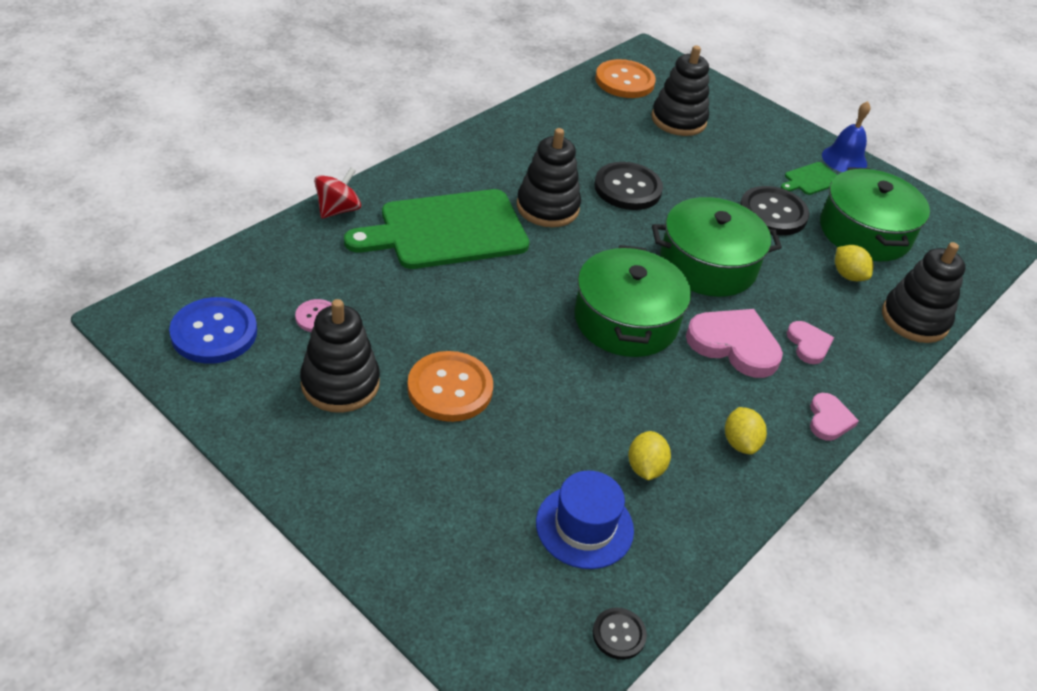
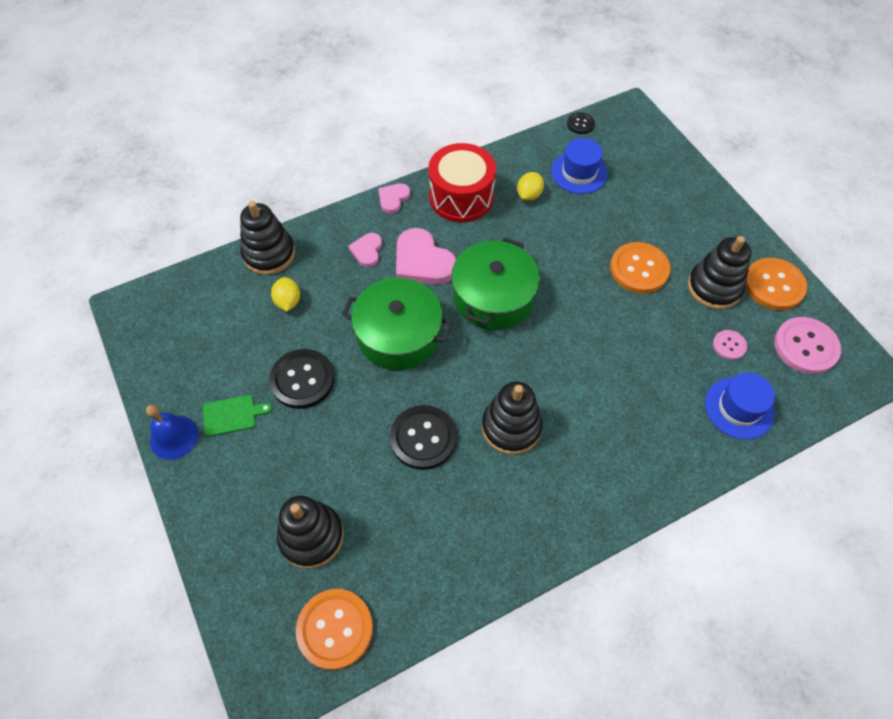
camera: 155 degrees left, 15 degrees up
(214, 333) = (805, 346): blue button -> pink button
(251, 403) = (774, 285): none -> orange button
(304, 258) = (739, 408): none -> blue hat
(338, 210) = (708, 462): red spinning top -> none
(447, 231) = (611, 416): green cutting board -> none
(740, 443) = (461, 197): yellow lemon -> red drum
(864, 232) = (235, 342): green pot -> none

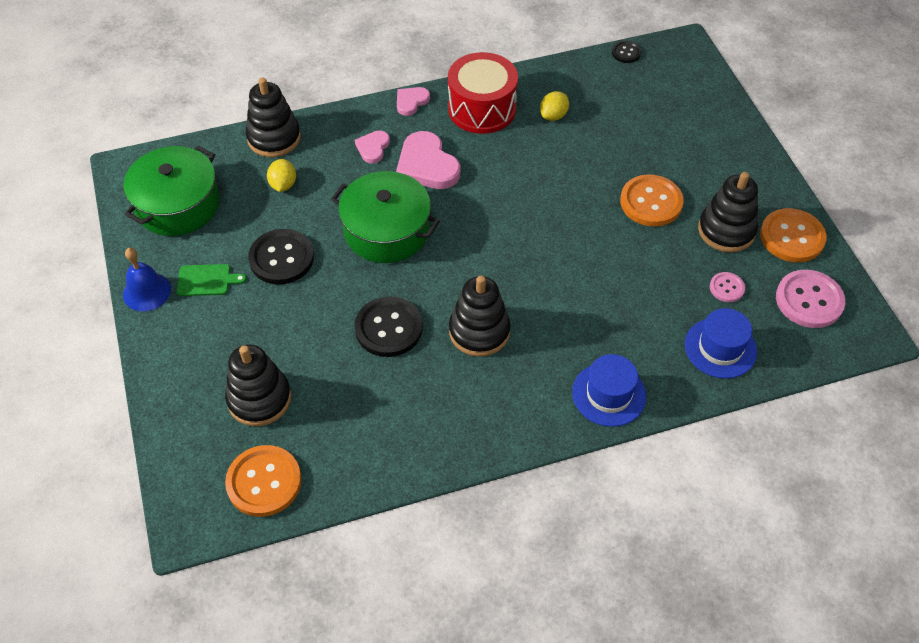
camera: 10 degrees right, 5 degrees down
(493, 297) = (491, 208): green pot -> green pot (178, 205)
(579, 172) = (612, 100): blue hat -> blue hat (609, 394)

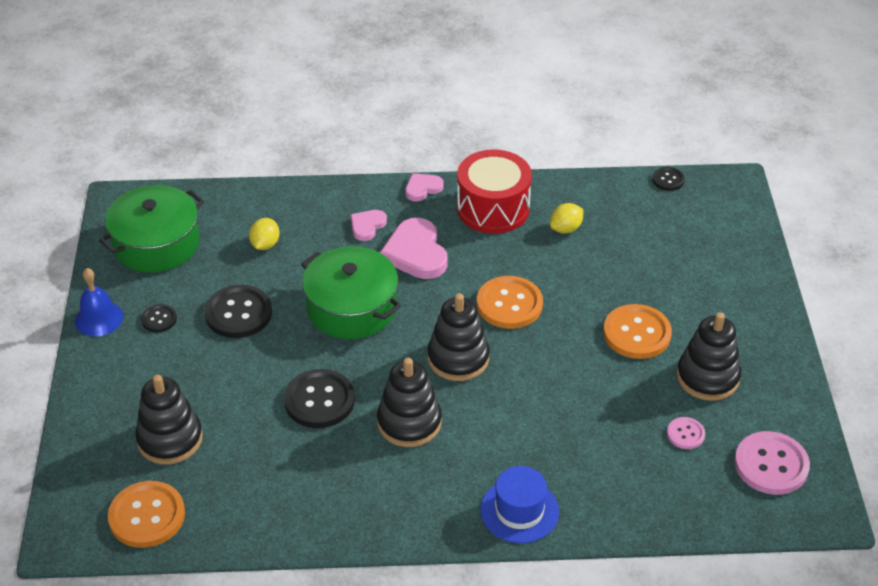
camera: 15 degrees right, 10 degrees down
(206, 280) = (159, 319): green cutting board -> black button
(274, 138) = (272, 198): black stacking toy -> black stacking toy (458, 358)
(720, 348) = (655, 491): blue hat -> none
(792, 237) = (777, 398): orange button -> orange button (509, 304)

